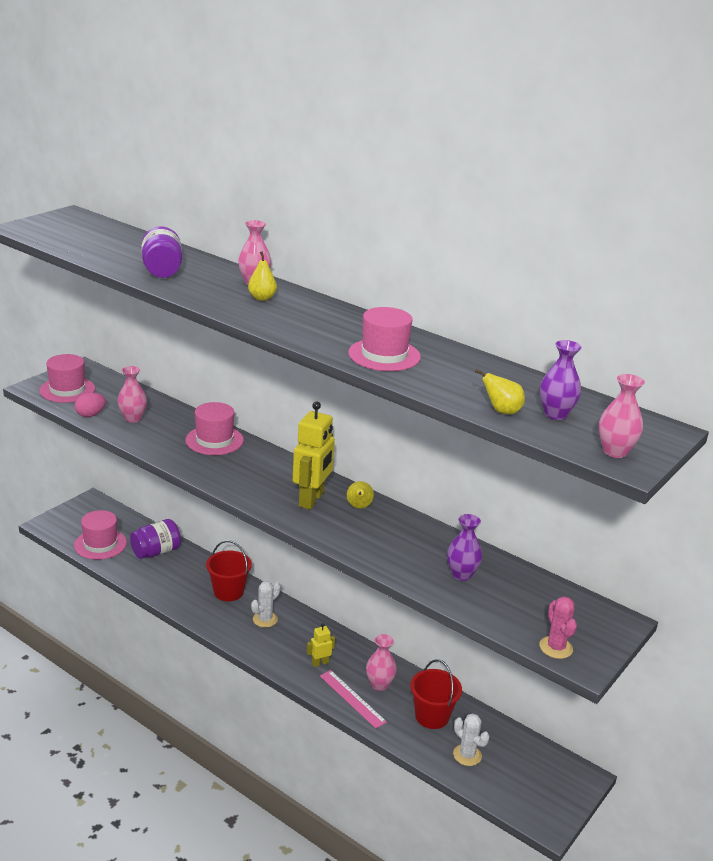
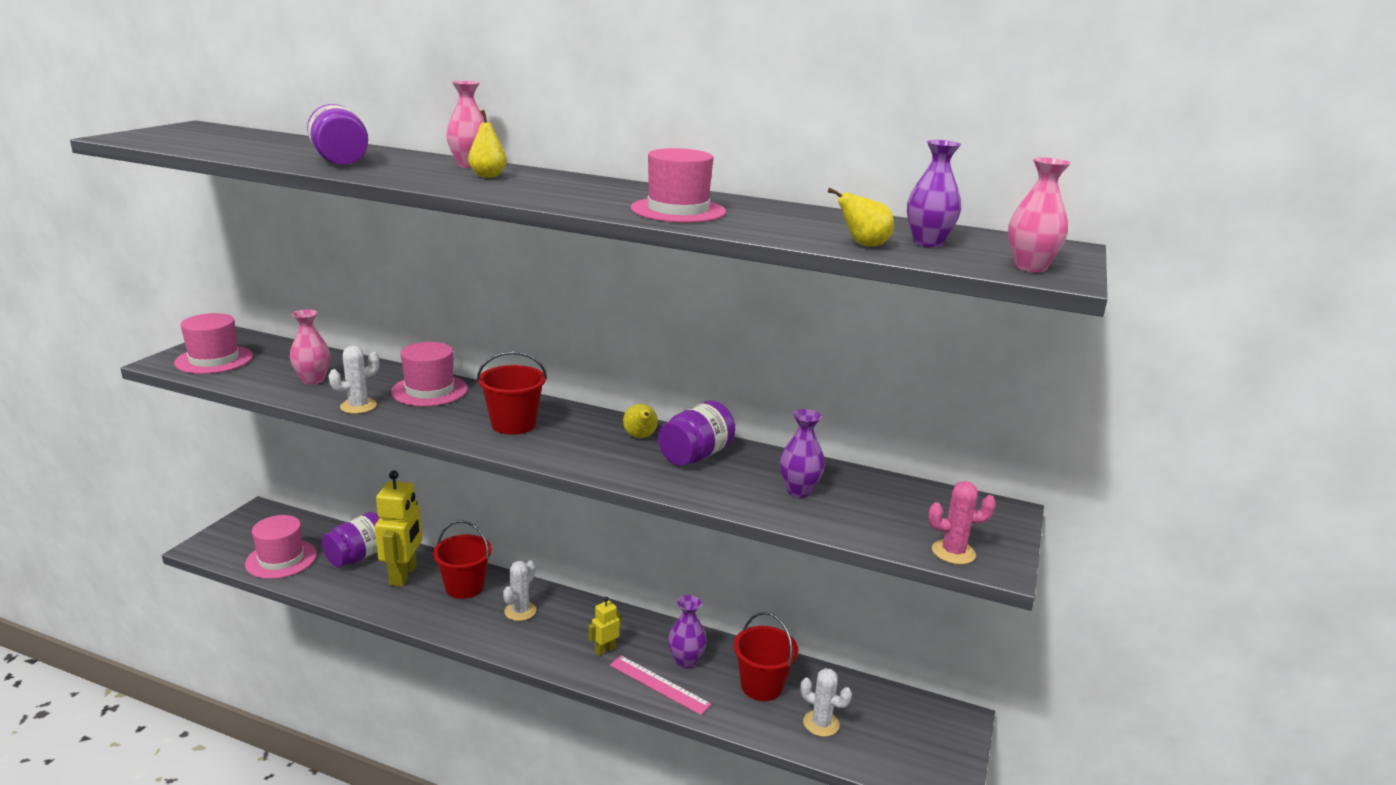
camera: 15 degrees left, 5 degrees down
(90, 415) = (253, 382): pink egg -> none
(159, 448) = (358, 406): none -> white cactus
(267, 481) = (513, 424): none -> red bucket
(312, 500) = (579, 437): yellow robot -> yellow robot (403, 575)
(379, 684) = (686, 661): pink vase -> purple vase
(395, 531) = (696, 455): none -> purple jar
(556, 647) = (953, 552): pink cactus -> pink cactus turned 60 degrees counterclockwise

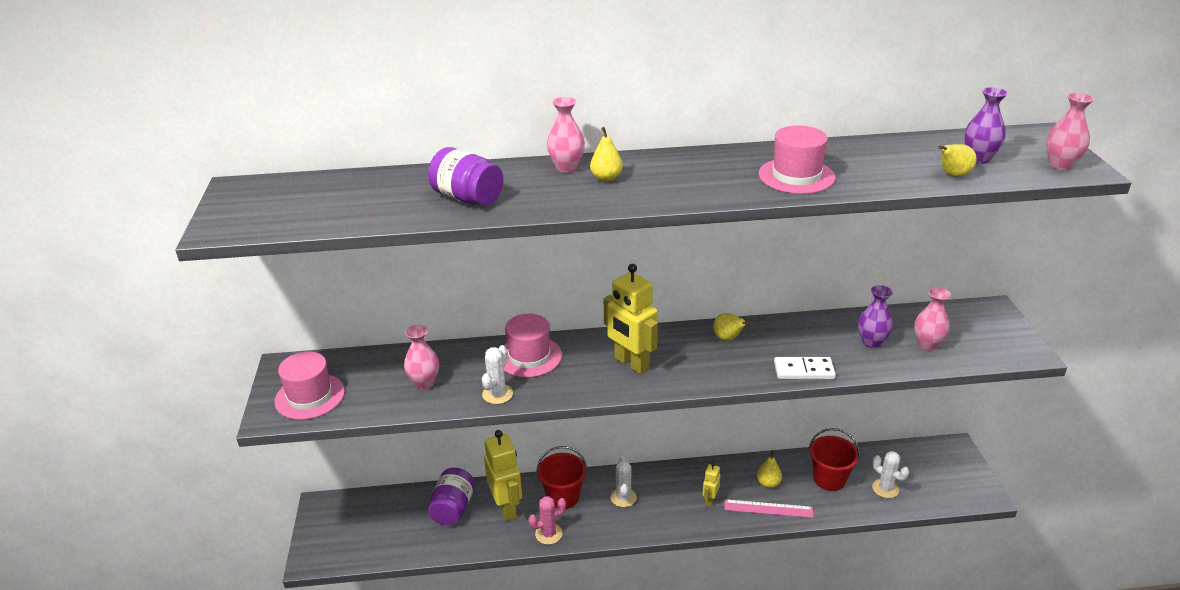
camera: 25 degrees left, 10 degrees up
(281, 559) = (393, 539): pink hat -> none
(513, 424) = (631, 363): red bucket -> yellow robot
(682, 487) = (803, 370): none -> white domino
(686, 661) = (768, 483): purple vase -> yellow pear
(696, 455) = (780, 340): purple jar -> none
(821, 723) = (885, 488): white cactus -> white cactus turned 45 degrees clockwise
(866, 514) = (927, 345): none -> pink vase
(953, 552) = (1000, 353): pink cactus -> pink cactus (548, 534)

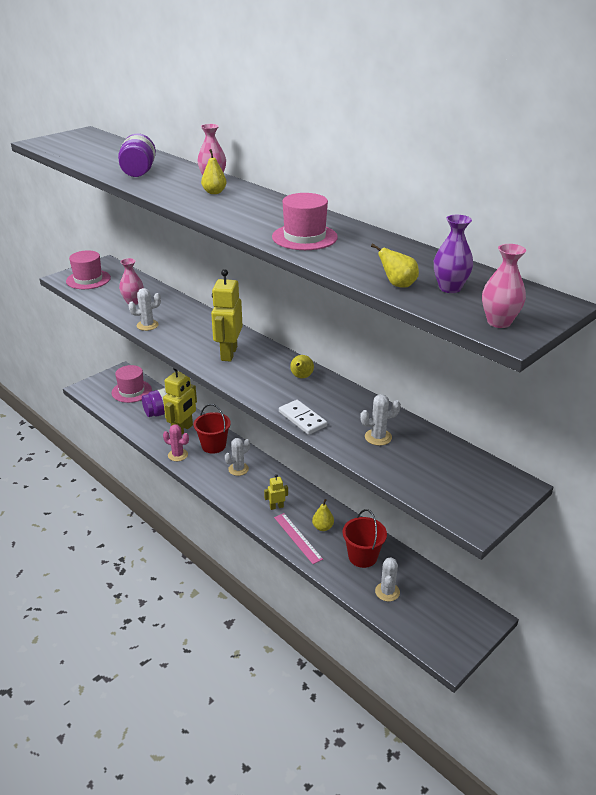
camera: 50 degrees right, 0 degrees up
(529, 356) = (194, 320): pink hat -> pink hat (131, 391)
(871, 342) = (378, 437): purple vase -> white cactus
(927, 345) = (411, 464): pink vase -> none

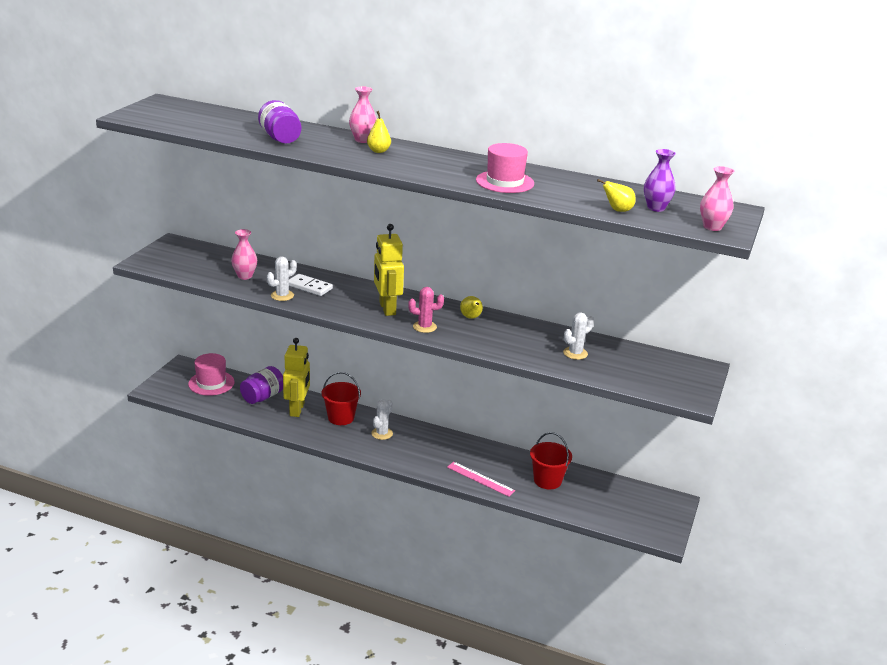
camera: 25 degrees left, 5 degrees down
(88, 279) = (172, 261): pink hat -> none
(178, 455) = (311, 433): pink cactus -> pink cactus (424, 327)
(276, 507) = (442, 458): yellow robot -> none
(302, 419) = (502, 351): white domino -> white domino (309, 287)
(322, 527) = (496, 465): yellow pear -> none
(387, 592) = (586, 502): white cactus -> none

